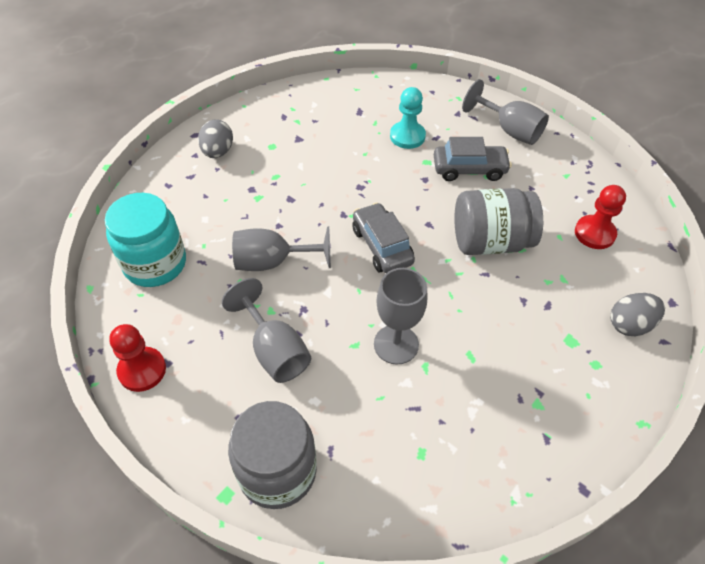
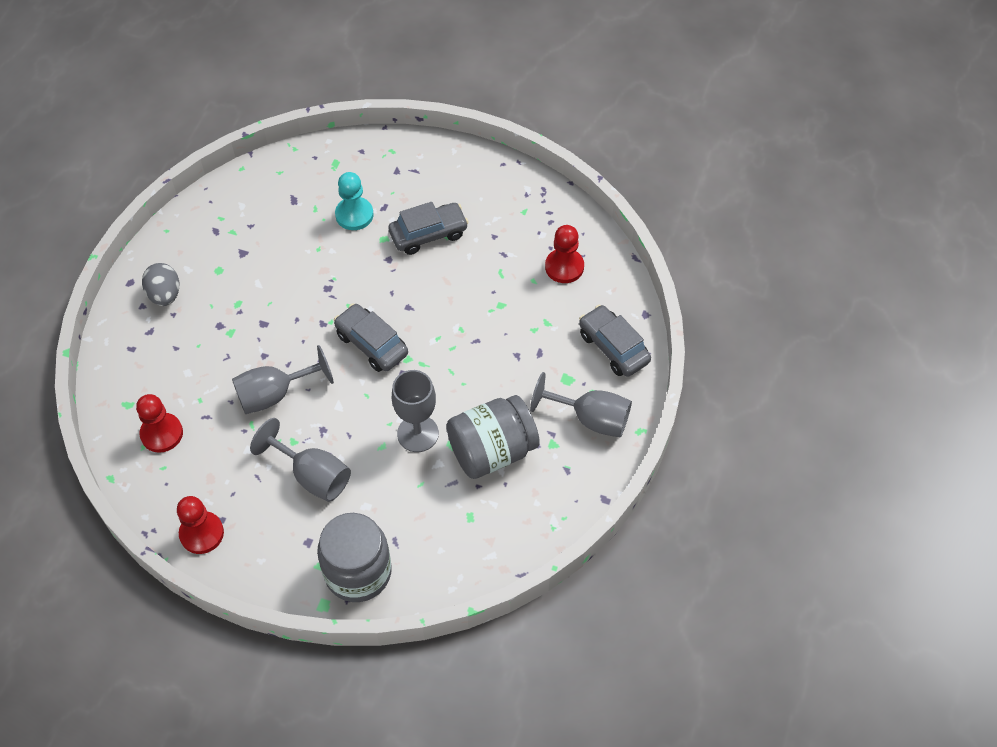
camera: 20 degrees left, 5 degrees up
(155, 264) = (162, 433): turquoise jar -> red pawn
(490, 241) = (471, 306): grey jar -> grey jar (492, 451)
(509, 130) = (455, 175): grey goblet -> grey goblet (591, 419)
(630, 325) = (613, 347): grey egg -> grey car

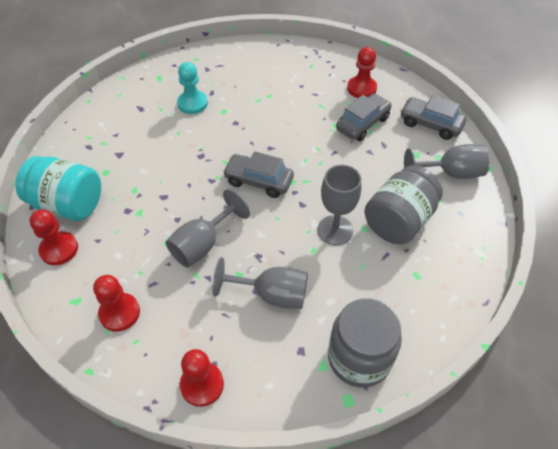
camera: 25 degrees left, 5 degrees down
(135, 343) = (59, 249): none -> red pawn
(165, 295) = (68, 204): grey egg -> turquoise jar
(428, 234) = (254, 98): grey car -> grey car (362, 123)

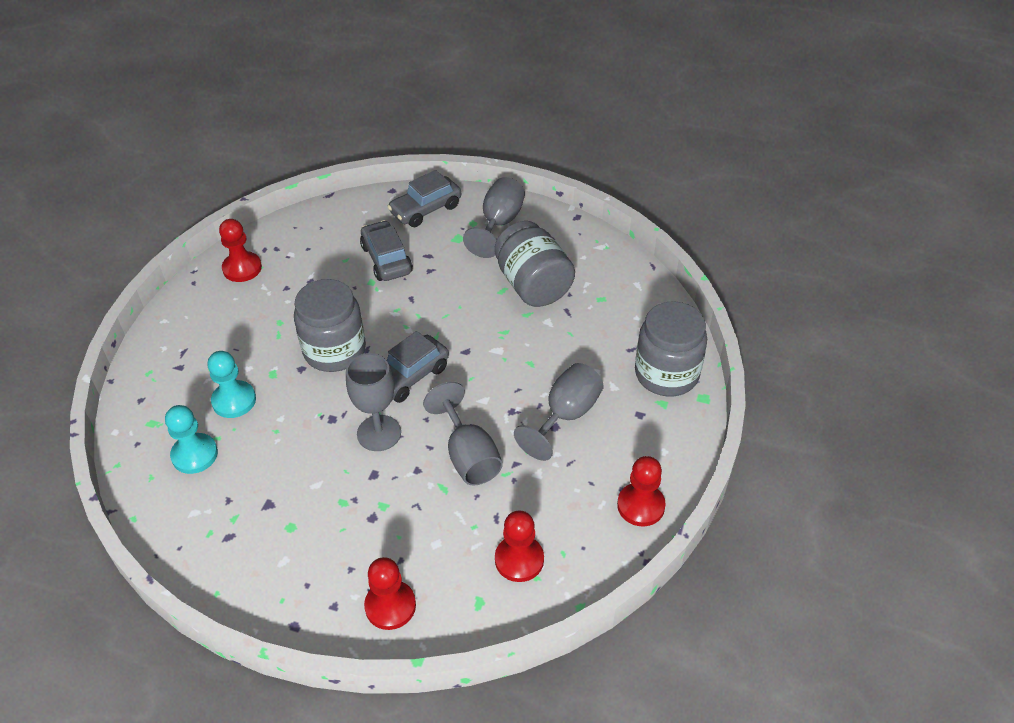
camera: 65 degrees left, 5 degrees down
(68, 204) = (320, 581): turquoise jar -> none
(143, 105) = (194, 455): none -> turquoise pawn
(260, 132) = (334, 350): none -> grey jar
(335, 230) = (515, 337): grey goblet -> grey goblet (379, 433)
(361, 88) = (332, 239): red pawn -> red pawn (242, 268)

